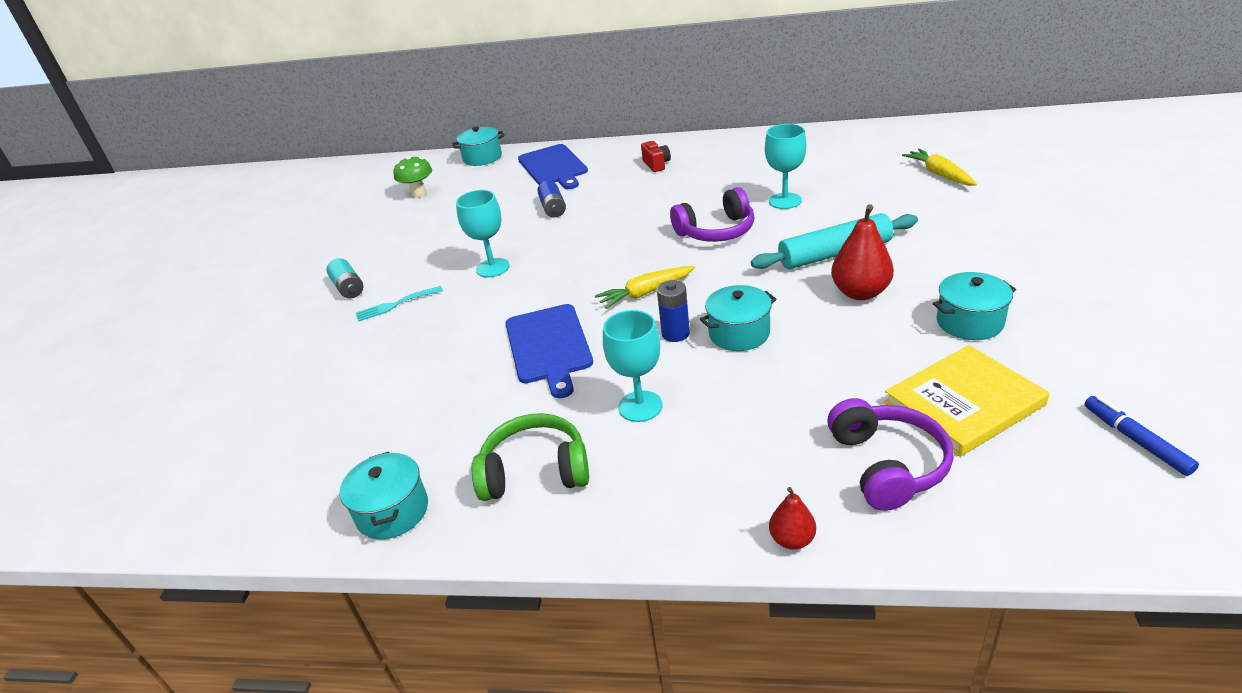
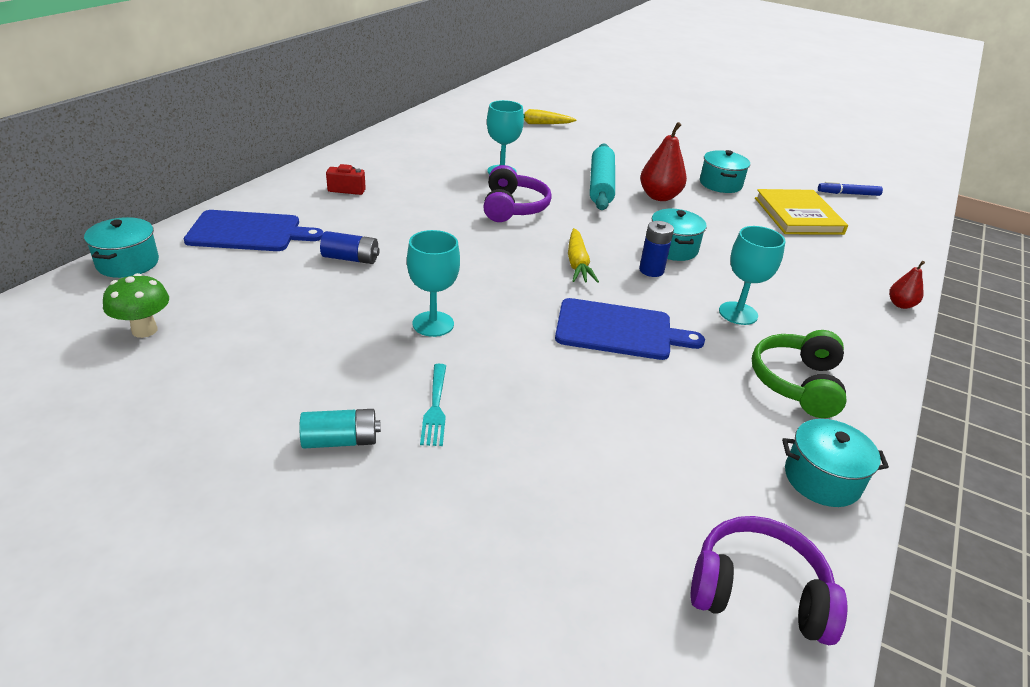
camera: 75 degrees left, 0 degrees up
(887, 465) = (843, 255): purple headphones -> purple headphones (758, 592)

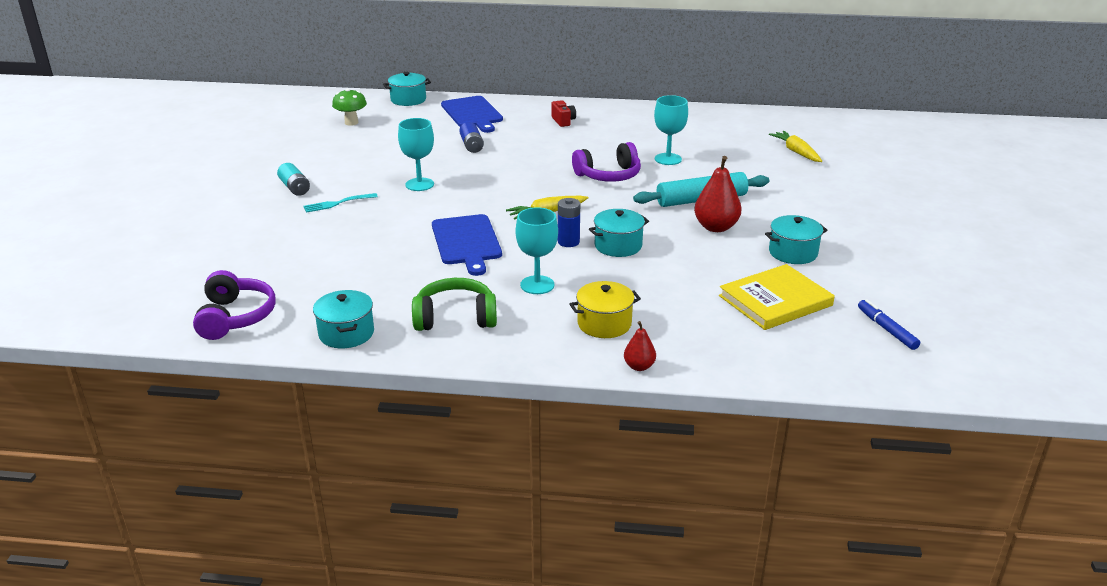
camera: 70 degrees right, 5 degrees down
(824, 299) = (604, 324): none -> yellow pot

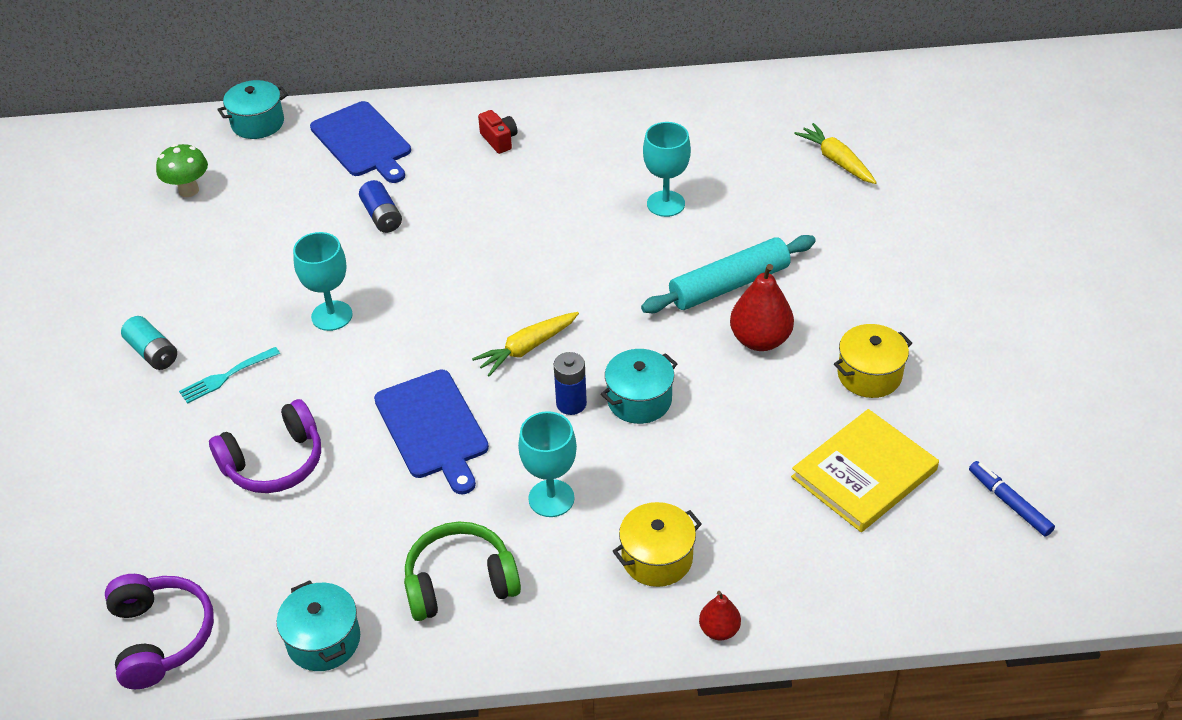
camera: 10 degrees left, 15 degrees up
(608, 175) = (592, 252): purple headphones -> purple headphones (274, 462)
(793, 253) = (869, 375): turquoise pot -> yellow pot

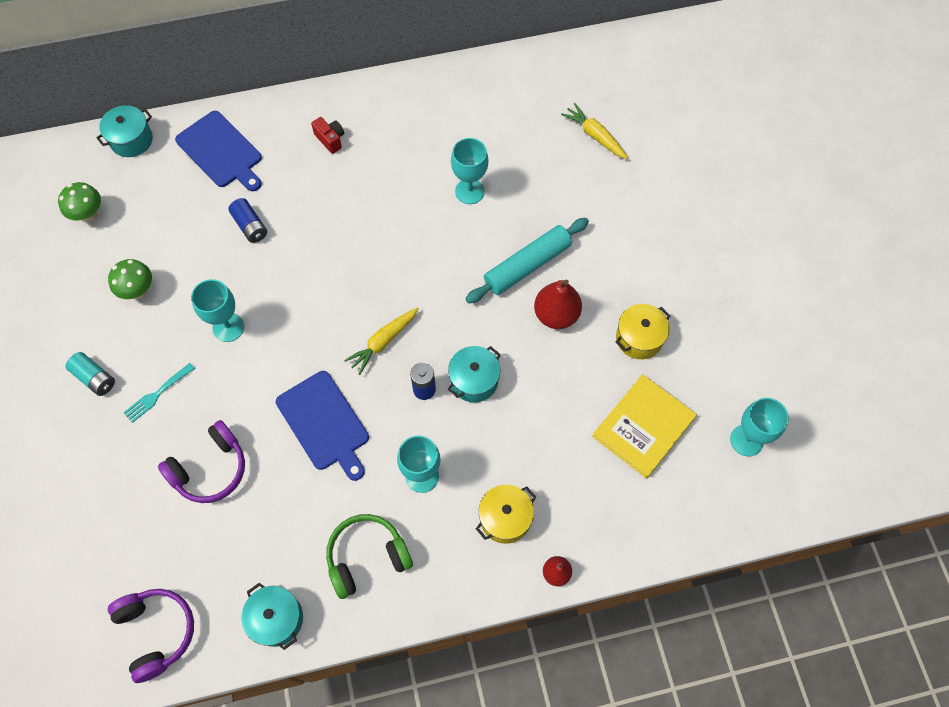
camera: 10 degrees left, 20 degrees up
(229, 269) = (138, 291): none -> green mushroom
(1009, 503) = (746, 440): blue marker -> turquoise goblet

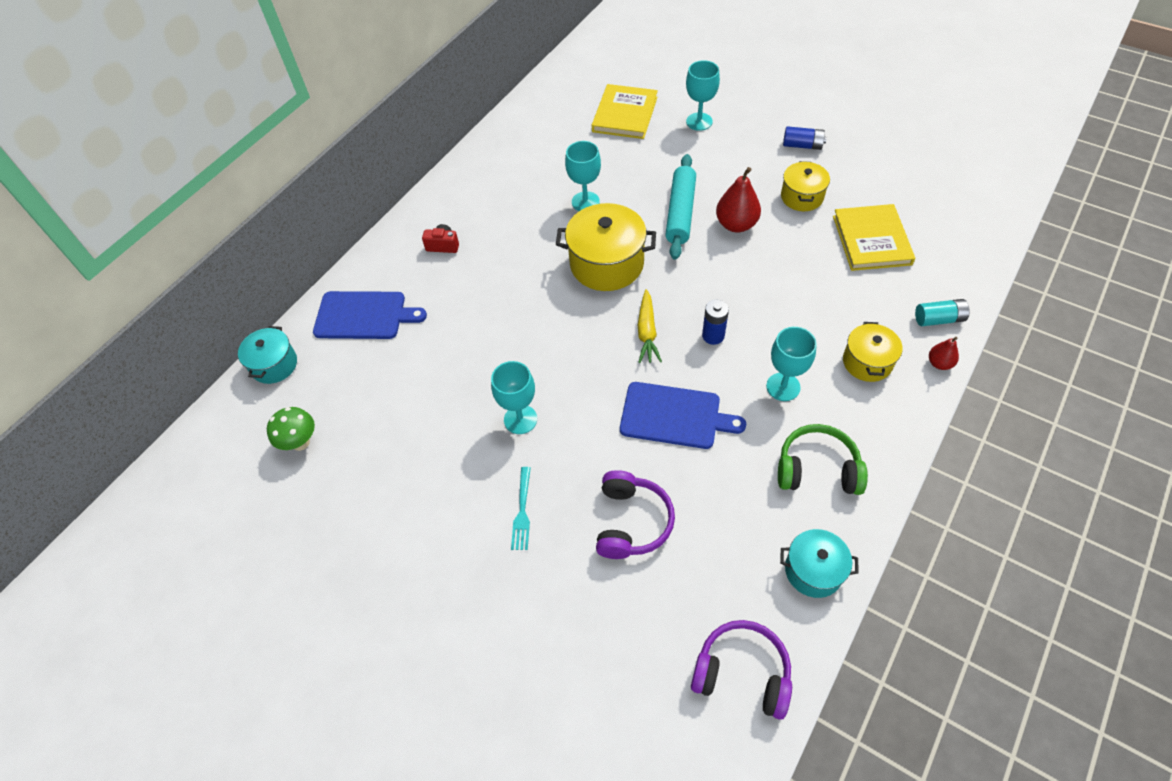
camera: 40 degrees left, 10 degrees down
(94, 378) = (454, 548): turquoise battery -> turquoise battery (939, 319)
(138, 291) = (413, 457): green mushroom -> none
(250, 226) = (451, 343): blue battery -> blue battery (802, 145)
(367, 557) = (817, 469): green headphones -> green headphones turned 75 degrees clockwise
(422, 259) = (606, 264): none -> yellow pot
(474, 380) = (737, 302): turquoise pot -> none
(595, 136) = (625, 114): yellow carrot -> yellow book
(746, 440) = (934, 198): turquoise goblet -> turquoise goblet (699, 121)

